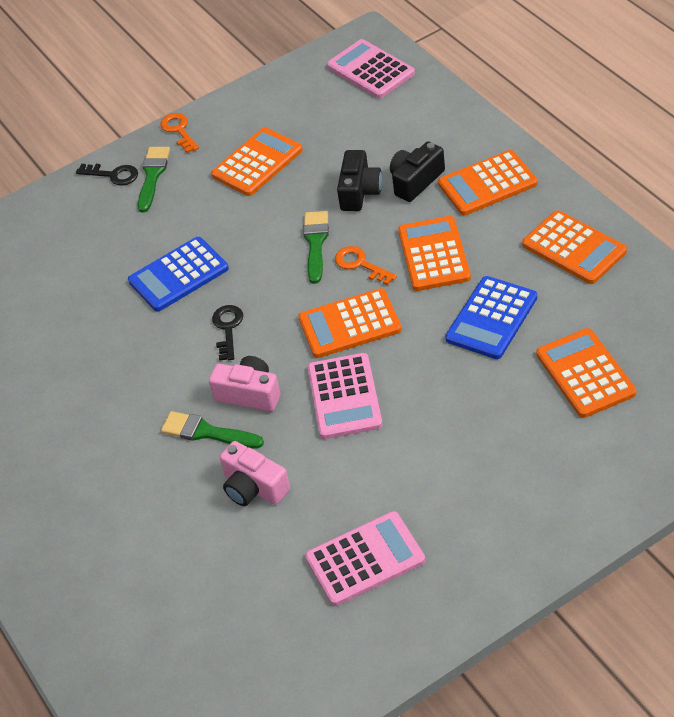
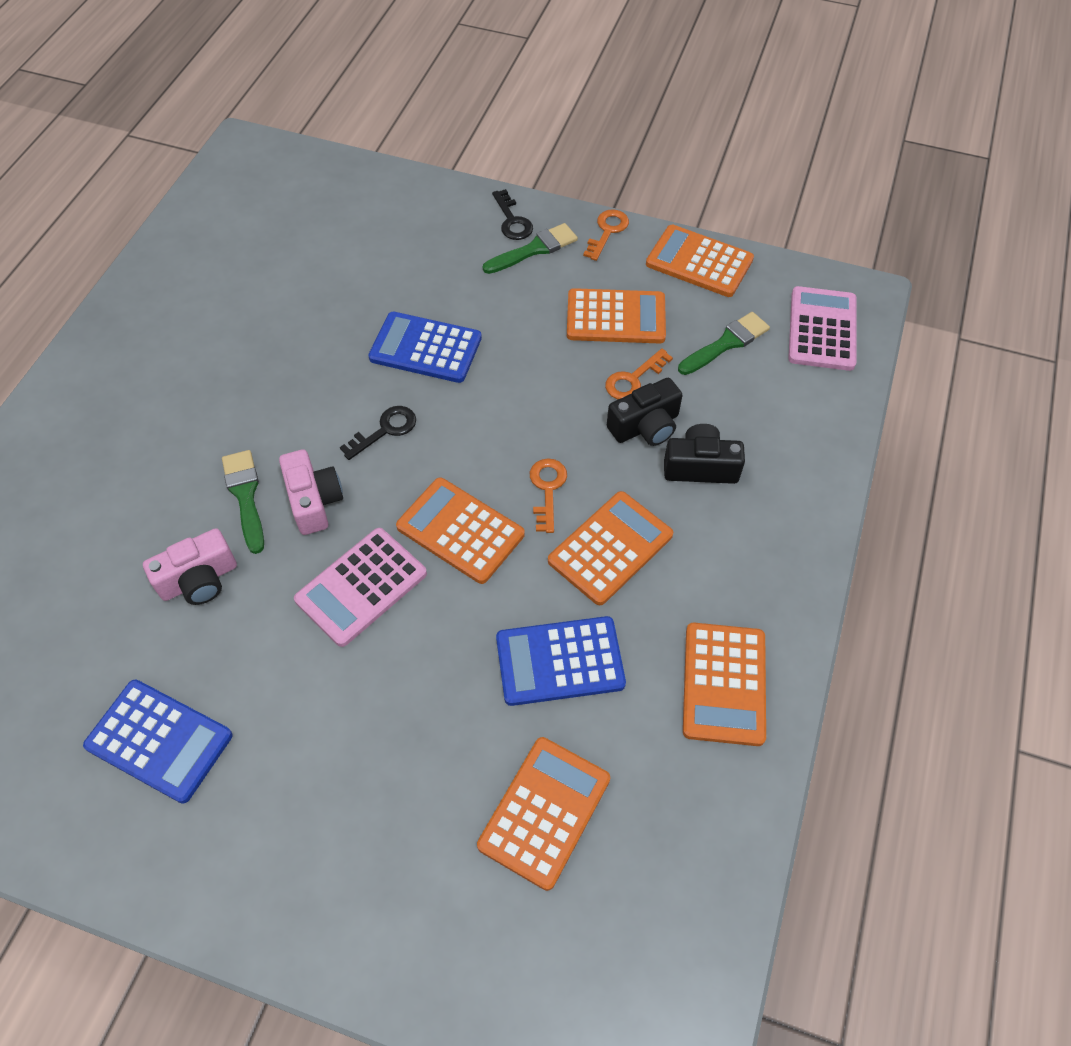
camera: 45 degrees right, 10 degrees up
(254, 487) = (199, 580): pink camera -> pink camera turned 120 degrees counterclockwise
(316, 243) = (547, 432): green brush -> green brush (726, 343)
(317, 179) = (633, 379): none -> orange key
(365, 559) = (159, 741): pink calculator -> blue calculator
(487, 184) = (751, 536): orange calculator -> orange calculator (699, 262)

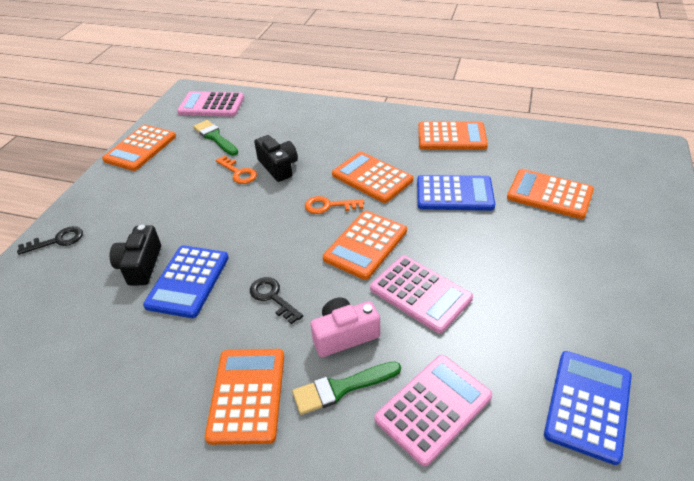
camera: 90 degrees left, 15 degrees down
(199, 580) = (433, 408): pink camera -> pink calculator
(534, 249) = (96, 226): green brush -> none
(560, 661) = (454, 194): blue calculator -> blue calculator turned 75 degrees counterclockwise
(607, 231) = (93, 189): orange key -> none
(616, 317) = (181, 182): orange calculator -> orange calculator (247, 395)
(700, 467) = (310, 146): black camera -> black camera (140, 265)

